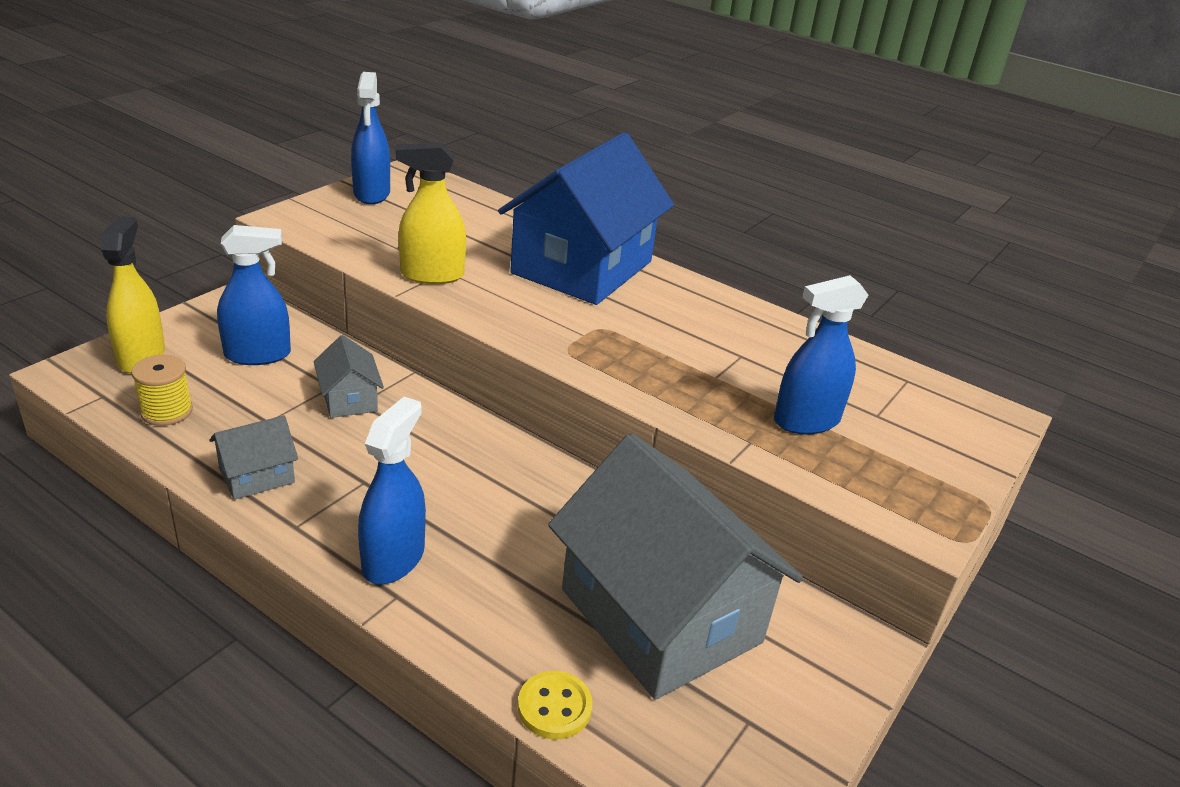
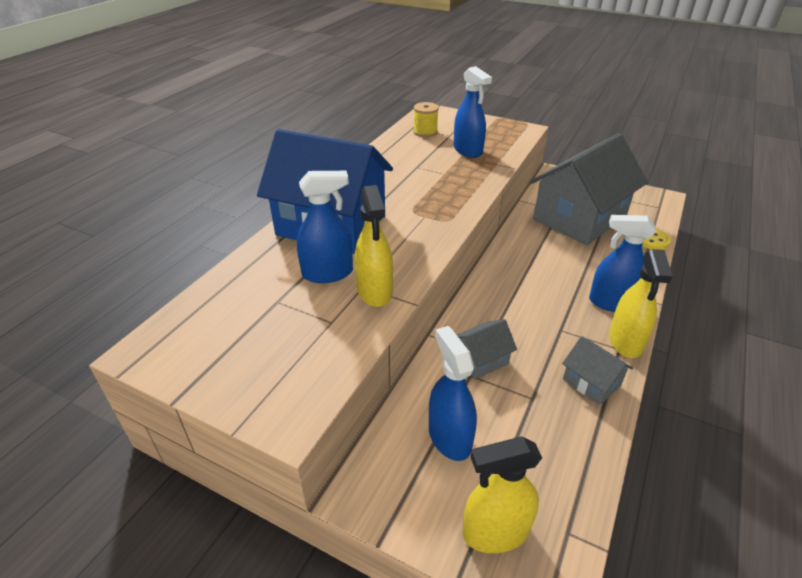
camera: 95 degrees left, 5 degrees up
(166, 411) = (559, 469): yellow spool -> yellow spool (425, 132)
(304, 538) = (625, 341): none -> yellow spray bottle
(372, 194) = (211, 366): blue spray bottle -> blue spray bottle (327, 273)

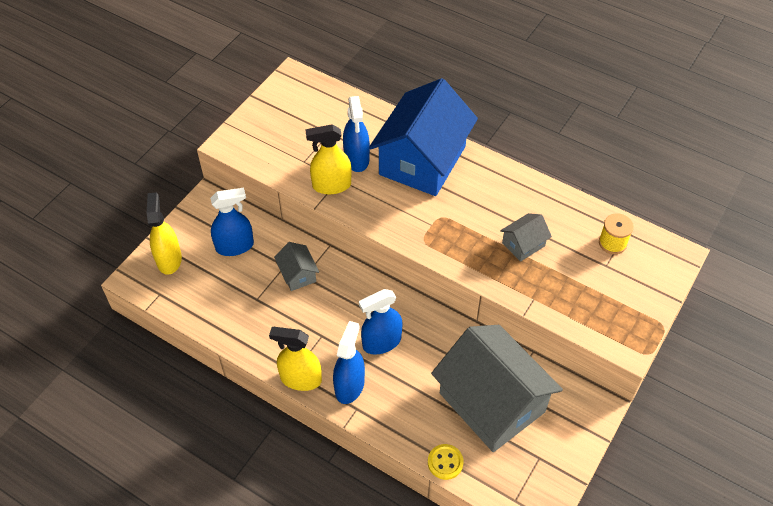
camera: 95 degrees right, 15 degrees up
(468, 150) = (565, 277): blue spray bottle -> blue spray bottle (381, 342)
(591, 382) = (263, 340): grey house -> grey house (523, 244)

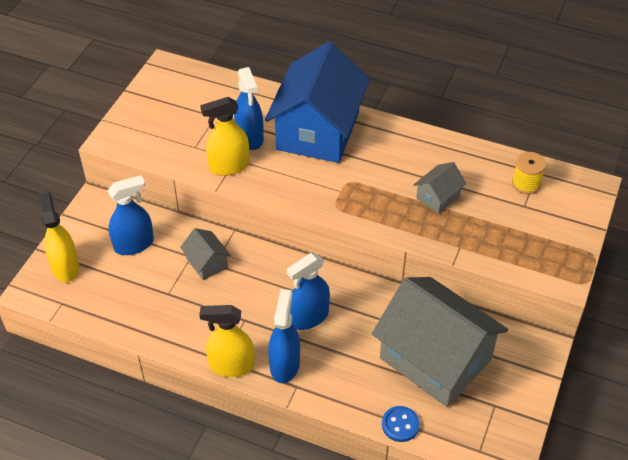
camera: 10 degrees left, 5 degrees down
(445, 462) = (400, 425): yellow button -> blue button

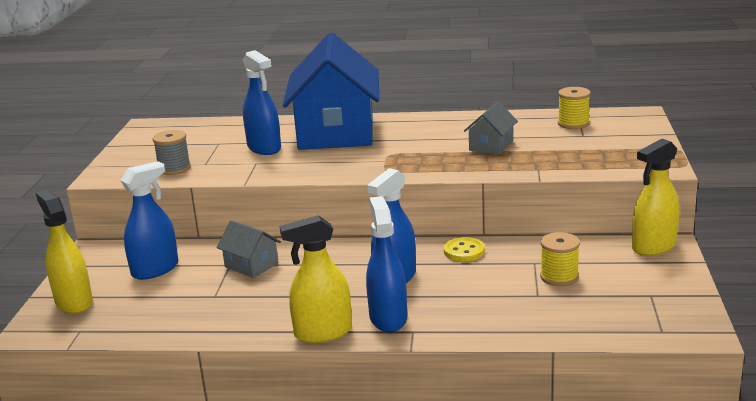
camera: 15 degrees left, 25 degrees down
(168, 147) = (174, 168): none -> grey spool
(229, 166) = (251, 168): yellow spray bottle -> yellow spray bottle (653, 246)
(376, 300) = (464, 251): none -> yellow button
(400, 425) = (556, 332): blue button -> none
(435, 359) = (559, 277): grey house -> yellow spool

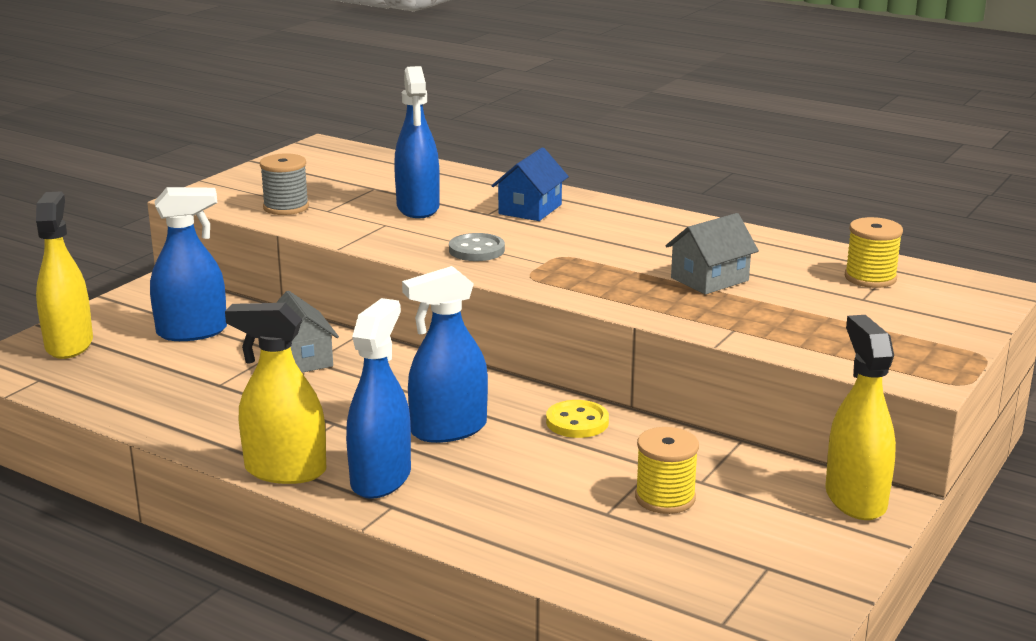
camera: 25 degrees right, 0 degrees up
(335, 163) = (476, 250): none -> grey button
(336, 132) = (530, 209): blue house -> blue house, size x0.42
(653, 246) = (855, 499): yellow spray bottle -> yellow spray bottle turned 90 degrees clockwise

